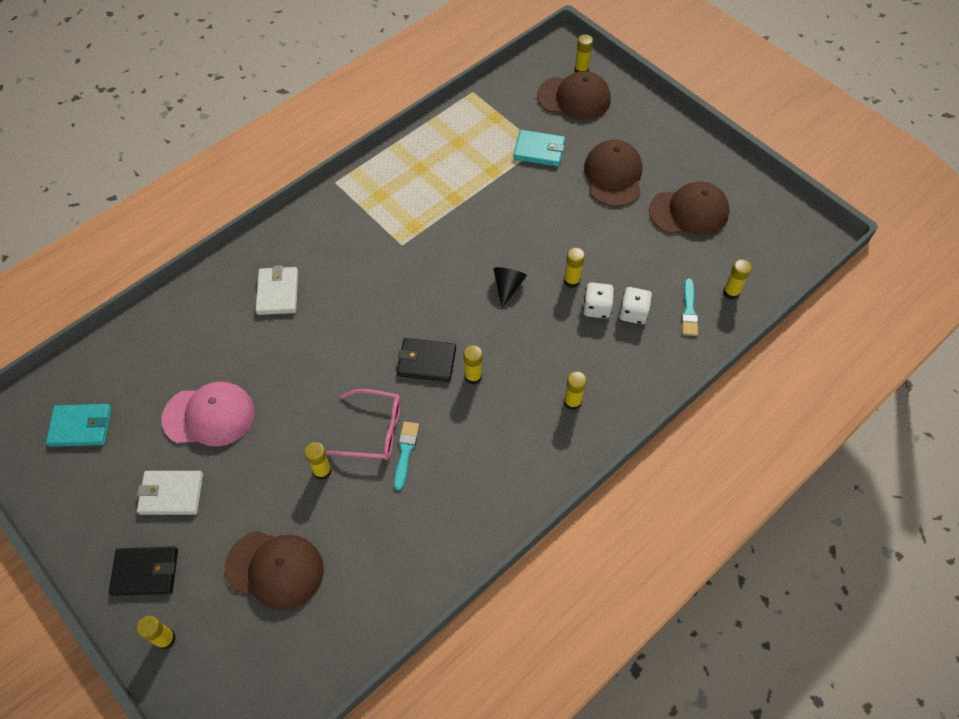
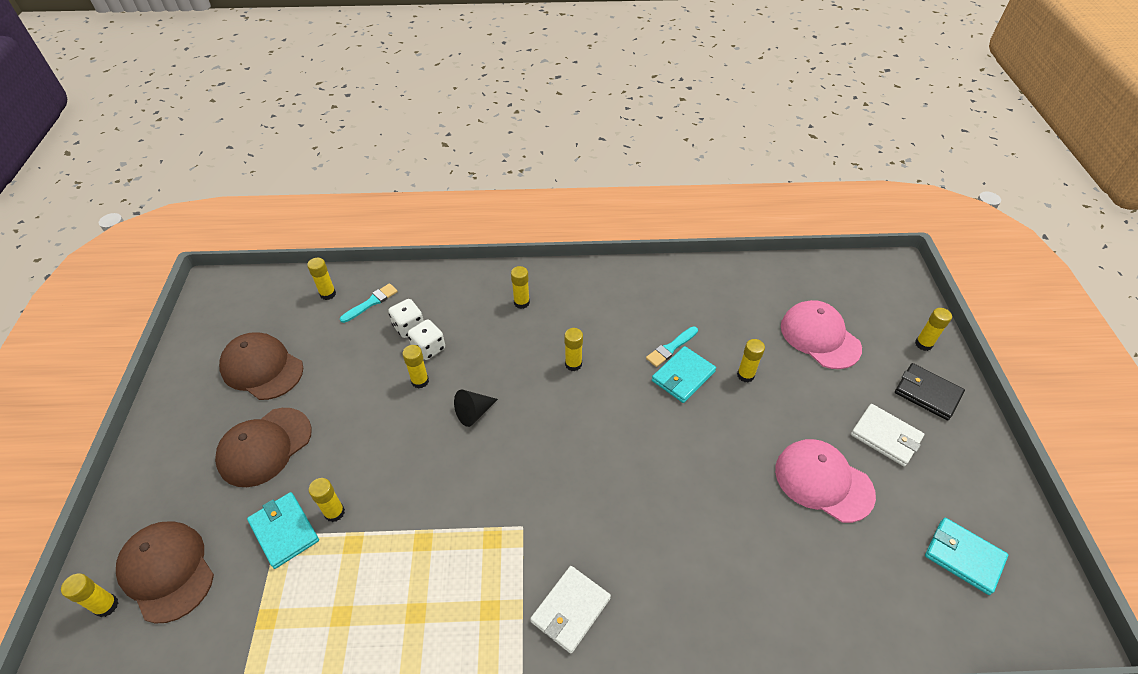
camera: 140 degrees left, 10 degrees down
(275, 569) = (820, 337): brown cap -> pink cap
(278, 292) = (686, 565): white wallet -> white wallet (570, 610)
(375, 430) = (683, 376): pink glasses -> turquoise wallet
(426, 361) = (599, 399): black wallet -> none
(523, 176) = (334, 512): none -> yellow glue stick

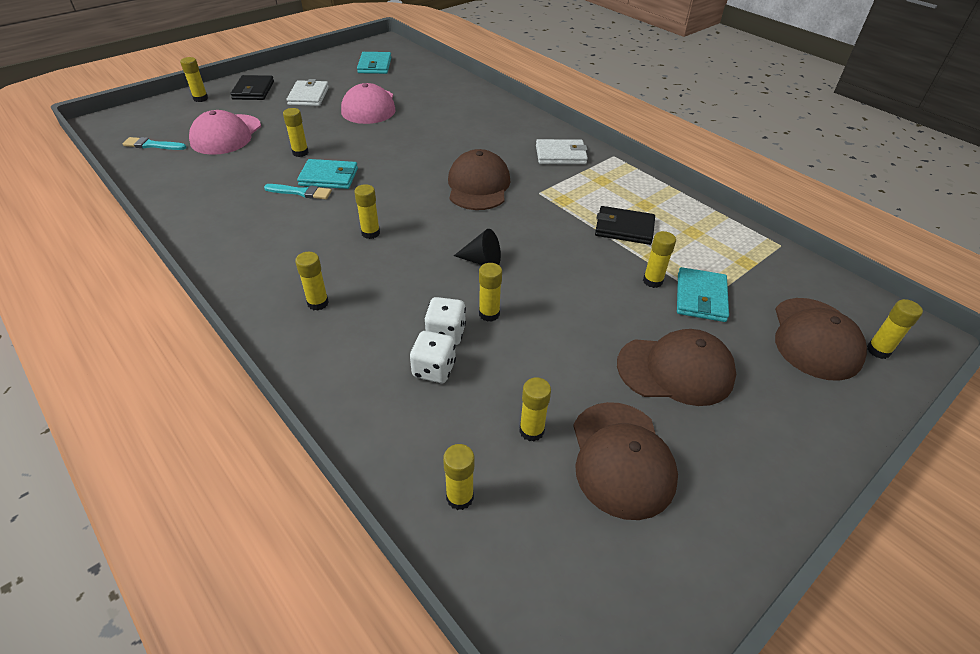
camera: 130 degrees left, 5 degrees down
(322, 343) = (531, 431): none -> yellow glue stick
(371, 302) = (431, 434): turquoise brush -> turquoise brush (152, 145)
(406, 555) = (624, 228): none -> black wallet
(577, 481) = (478, 185): none -> brown cap

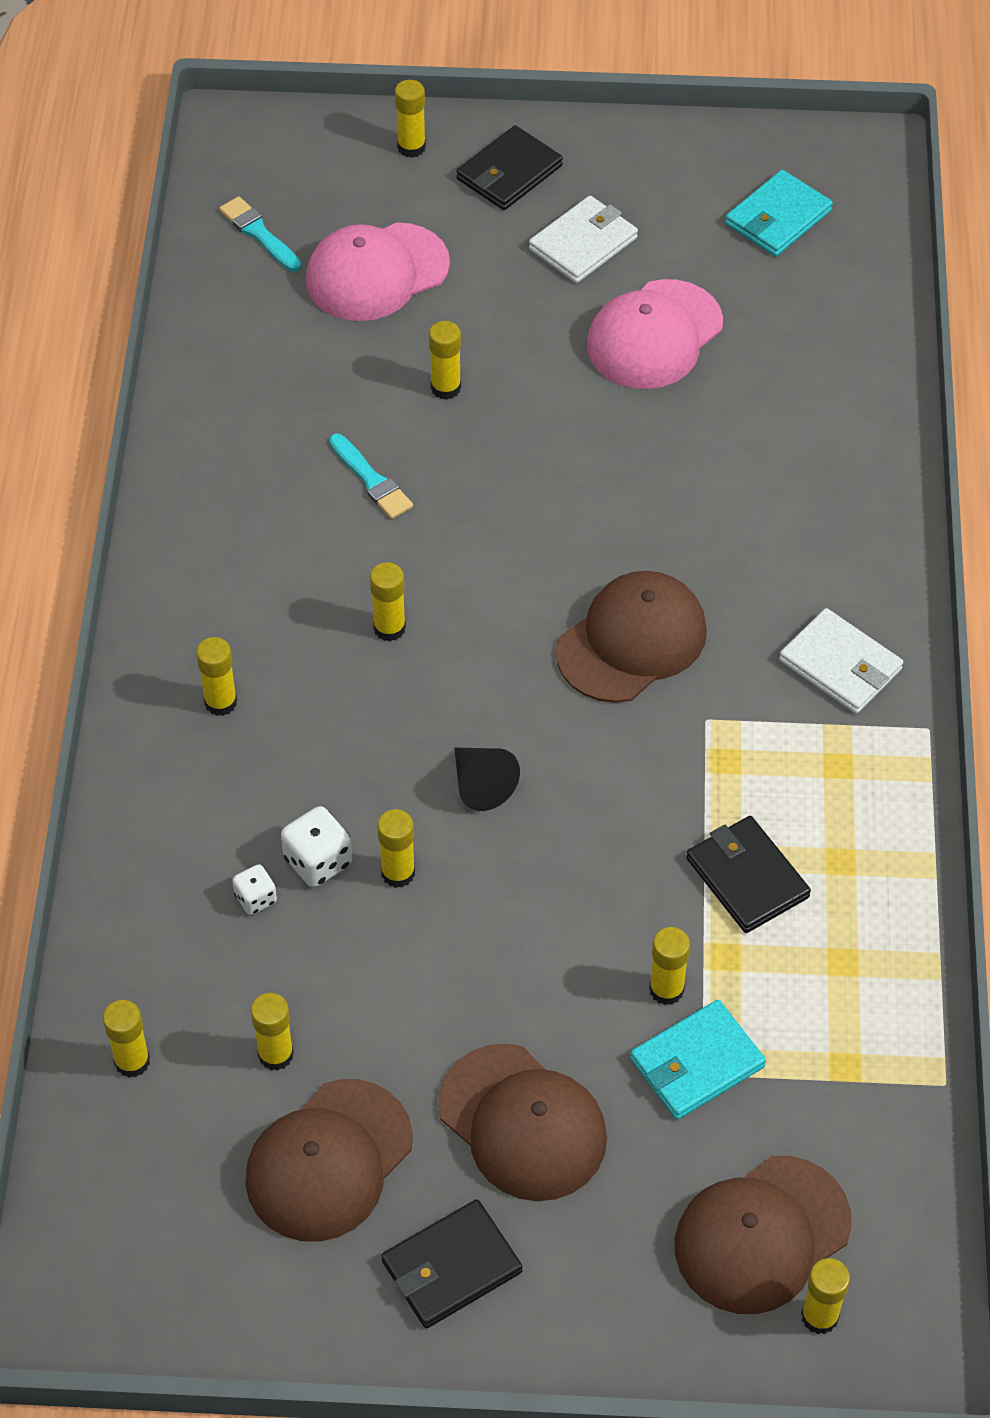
camera: 45 degrees right, 10 degrees up
(329, 177) = (437, 473): turquoise wallet -> none
(434, 369) = (256, 898): white dice -> white dice, size x0.63
(739, 458) = (451, 1267): none -> black wallet

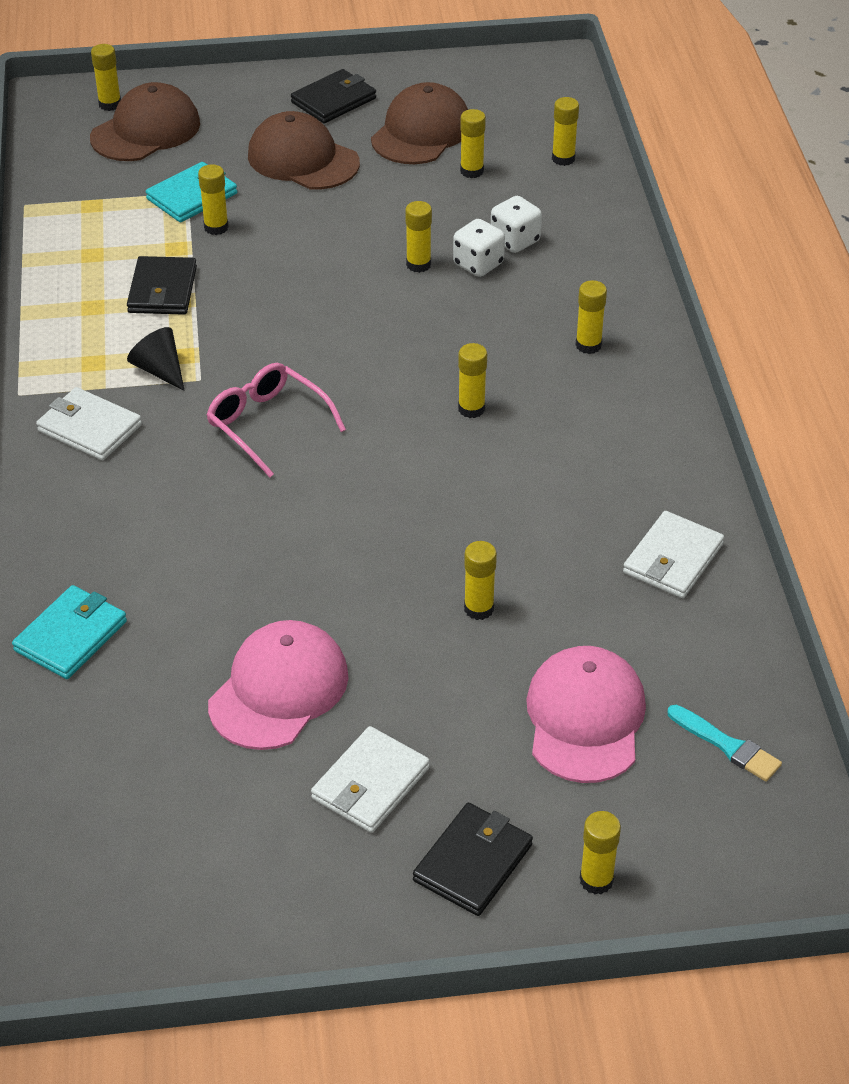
camera: 170 degrees right, 10 degrees down
(233, 413) = (672, 559): none -> white wallet
(256, 898) = (515, 241): white dice -> white dice, size x1.59
(372, 480) = (523, 518): turquoise brush -> none
(376, 272) = (585, 718): pink cap -> pink cap turned 45 degrees counterclockwise
(481, 785) = (370, 319): black cone -> black cone (160, 370)
(632, 641) = (267, 424): brown cap -> pink glasses
(747, 877) = (162, 290): black wallet -> black wallet turned 45 degrees clockwise
(778, 218) = (152, 848): turquoise wallet -> turquoise wallet (71, 636)

